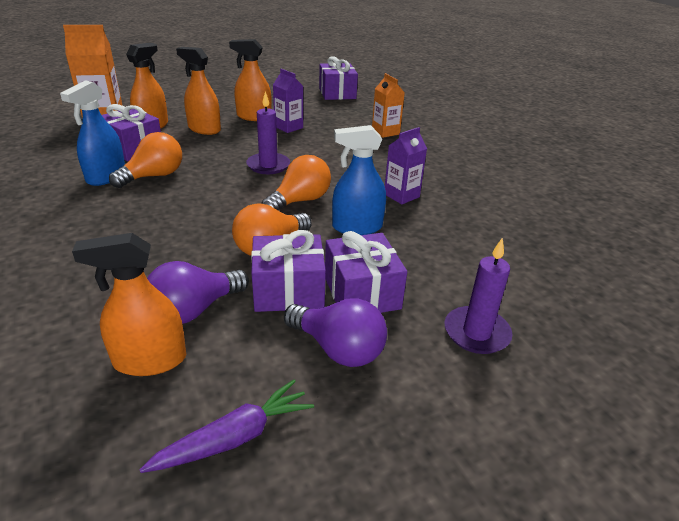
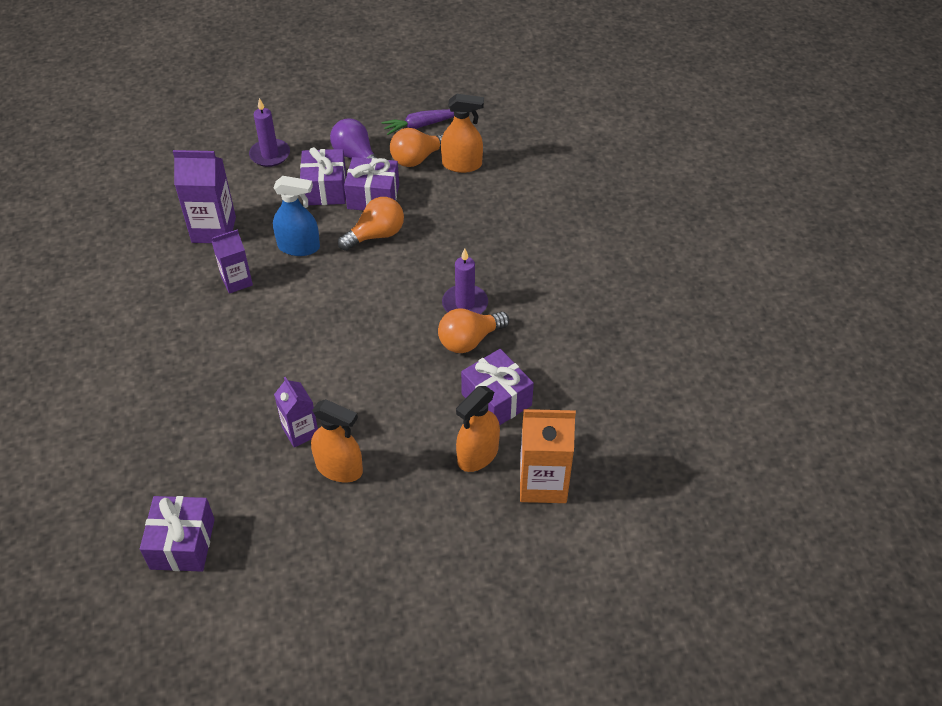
camera: 165 degrees left, 15 degrees up
(106, 177) = (516, 345): blue spray bottle -> none
(194, 310) = (436, 191): purple light bulb -> none
(204, 129) = (411, 438): orange spray bottle -> none
(268, 165) = (349, 346): purple candle -> purple candle (465, 304)
(300, 201) = (335, 285): orange light bulb -> orange light bulb (417, 158)
(385, 132) = (180, 404): orange carton -> none
(465, 233) = (214, 230): none -> purple carton

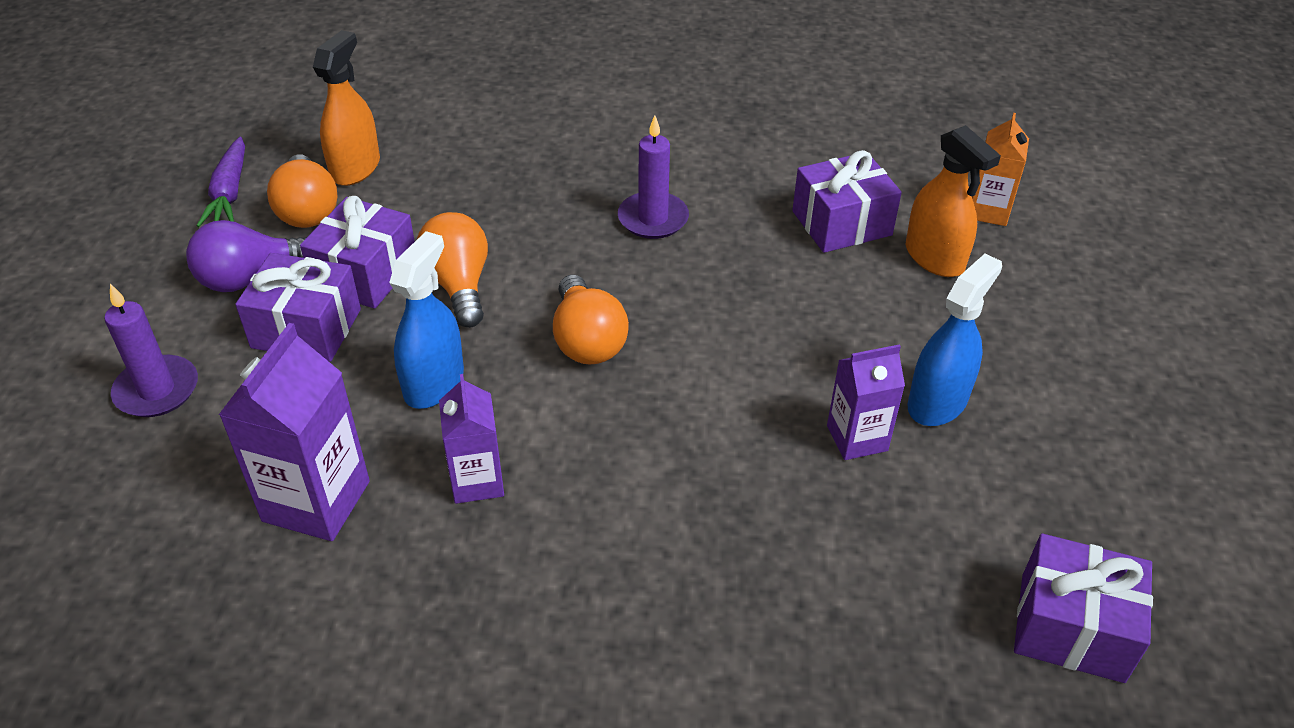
camera: 75 degrees left, 5 degrees down
(339, 468) = (937, 402): orange spray bottle -> blue spray bottle
(469, 340) = (725, 227): orange light bulb -> orange light bulb (587, 340)
(543, 483) = (988, 211): orange carton -> orange carton, size x0.63

